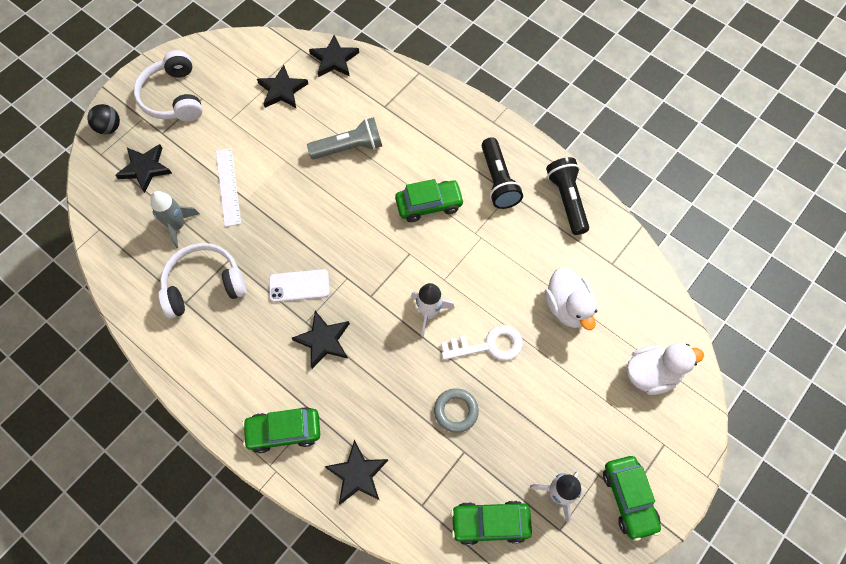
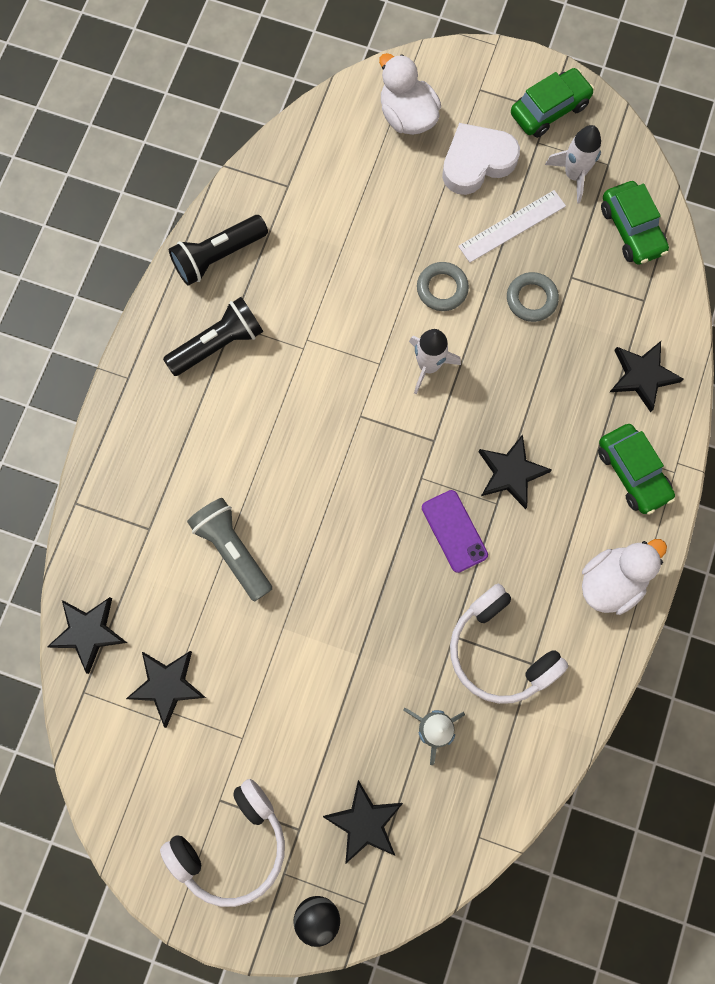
camera: 110 degrees left, 10 degrees up
(228, 187) = (350, 688): white ruler -> white ruler (512, 226)
(299, 286) = (454, 531): white phone -> purple phone
(429, 205) = (283, 416): green car -> none
(488, 345) = (442, 289): white key -> grey ring
(567, 307) = (361, 219): white duck -> white duck (611, 581)
(593, 414) = (476, 162): none -> white heart

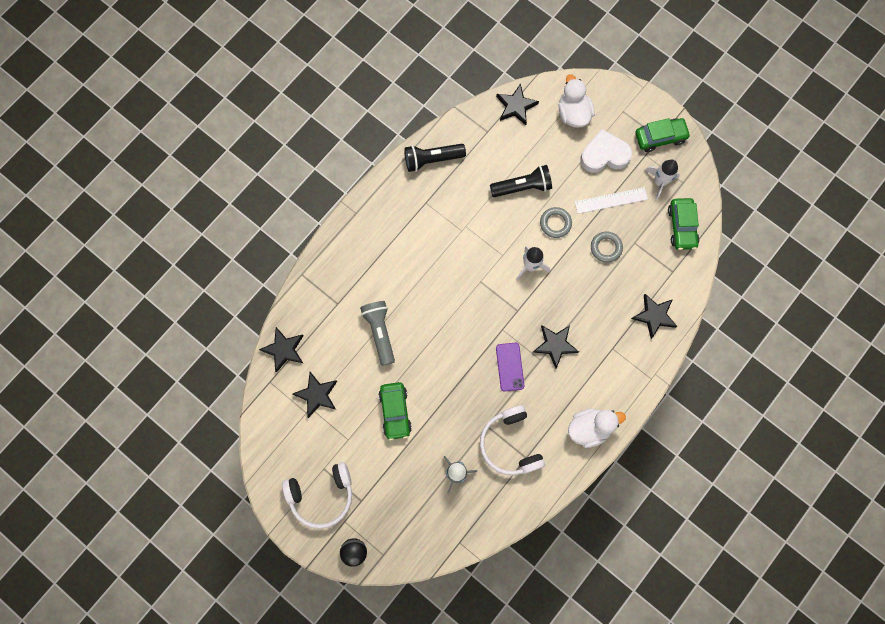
camera: 20 degrees right, 0 degrees up
(218, 344) = (414, 211): black flashlight -> black flashlight (522, 187)
(364, 822) = (399, 510): black star -> black star (516, 106)
(632, 472) = (626, 370): green car -> green car (395, 412)

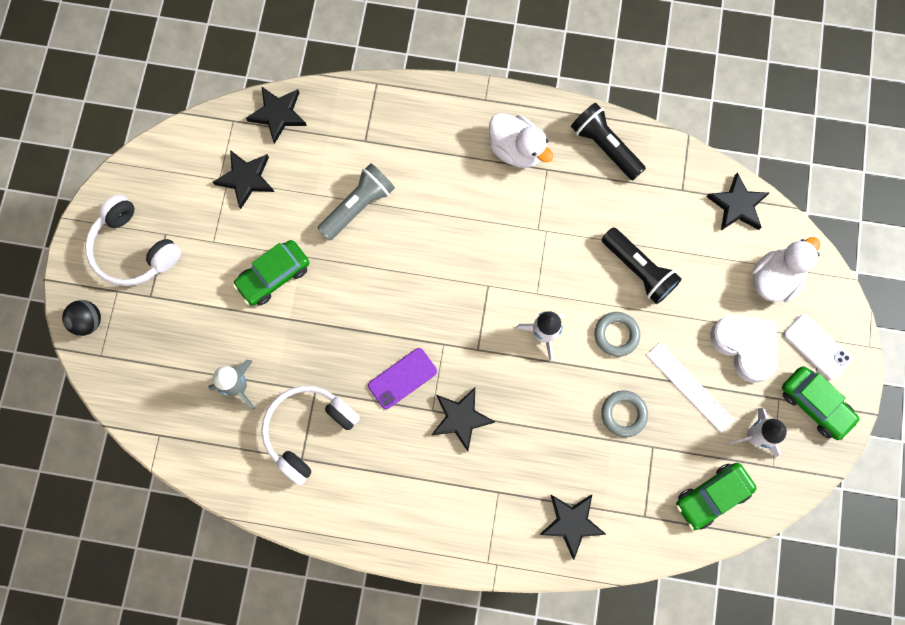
camera: 60 degrees right, 0 degrees up
(589, 428) = (380, 517): white duck -> white duck (516, 150)
(627, 115) = (816, 346): none -> white phone

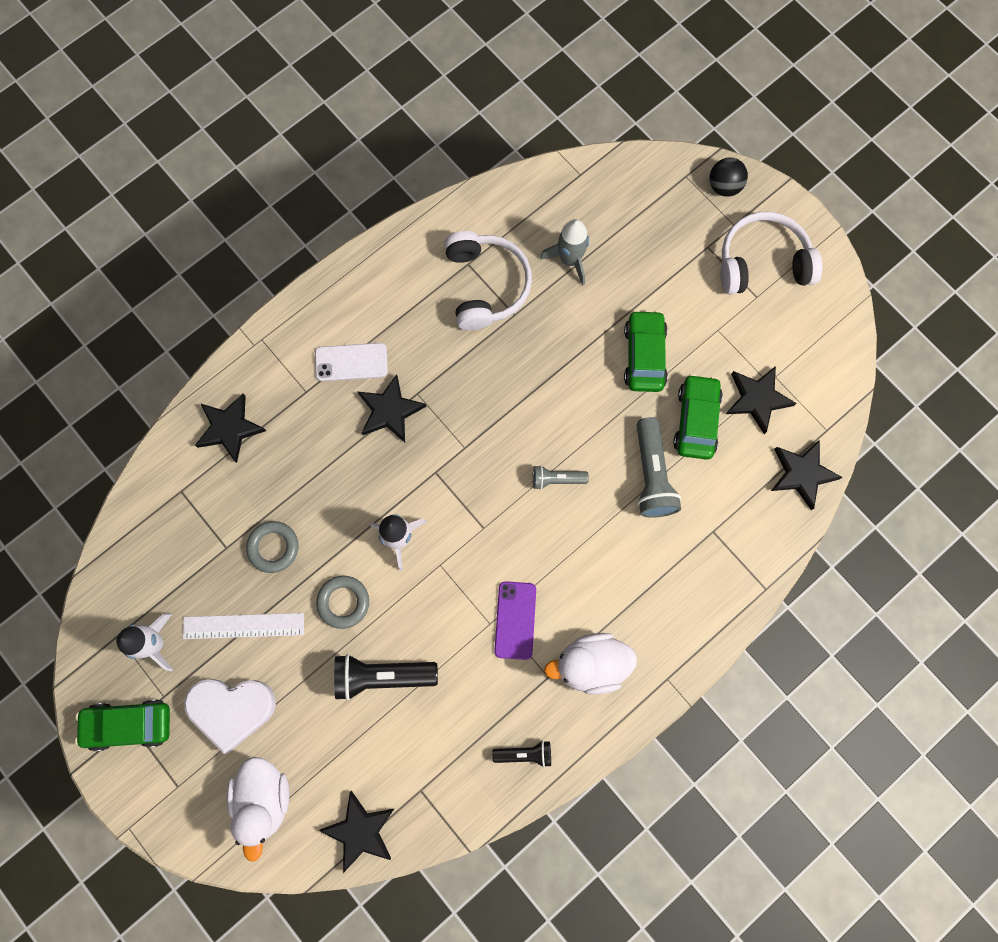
camera: 130 degrees right, 0 degrees up
(402, 378) = (464, 391): purple phone -> purple phone (515, 620)
(413, 265) = (556, 479): none -> grey flashlight
(605, 147) = (524, 753): black flashlight -> black flashlight, size x0.56
(712, 496) = (144, 561): green car -> green car (696, 421)
(816, 346) = (173, 777): white phone -> white phone (351, 362)

